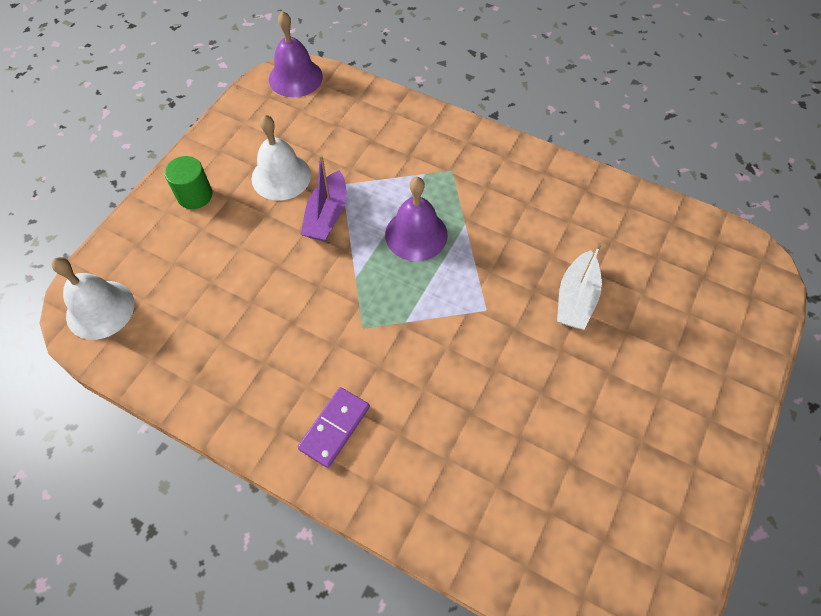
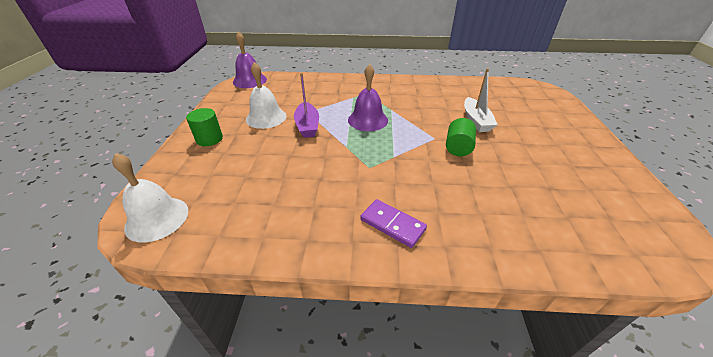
camera: 25 degrees left, 20 degrees down
(334, 427) = (392, 224): purple domino -> purple domino turned 60 degrees counterclockwise
(505, 342) = (458, 148): none -> green cylinder

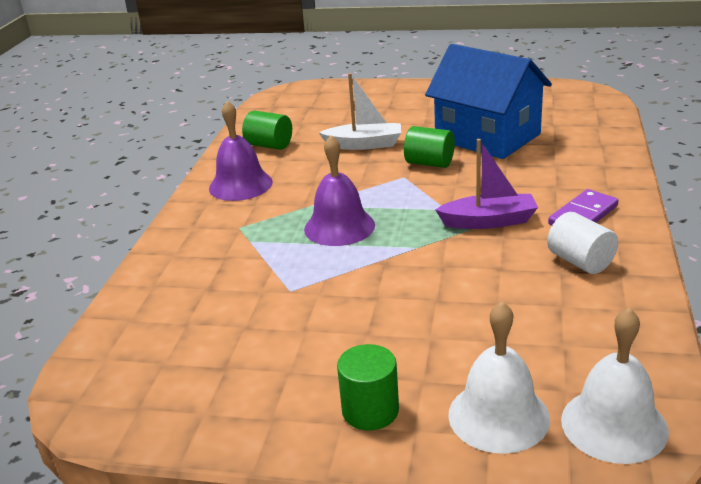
camera: 80 degrees left, 10 degrees down
(250, 80) = (90, 391): purple bell -> purple bell (240, 185)
(266, 117) = (298, 341): white bell -> white bell (498, 416)
(307, 126) = (344, 287): purple boat -> purple boat (489, 221)
(324, 217) = (580, 262): none -> white cylinder
(460, 90) = (269, 145): none -> green cylinder
(517, 175) = (487, 137): none -> blue house

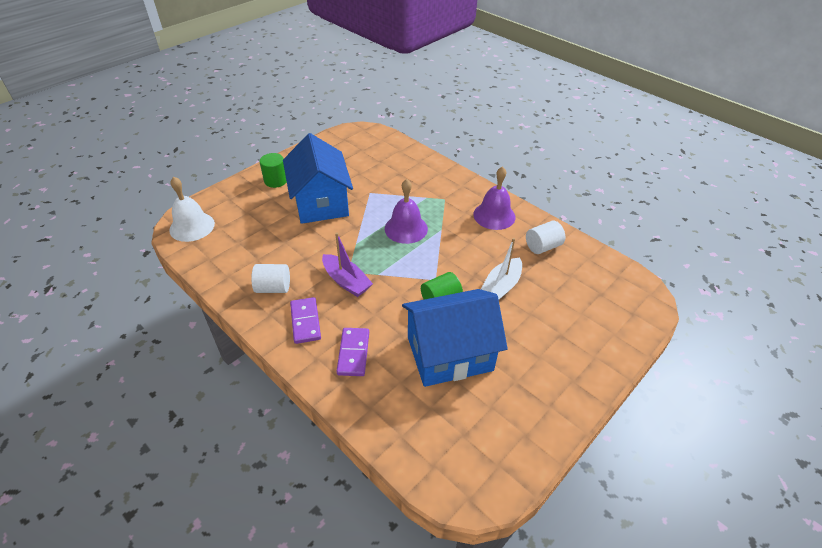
camera: 120 degrees right, 15 degrees up
(269, 145) = (542, 246): green cylinder -> white cylinder
(369, 322) = (321, 202): none -> blue house
(489, 221) = (346, 281): purple boat -> purple boat turned 75 degrees counterclockwise
(498, 416) = (233, 205): white bell -> none
(568, 174) = (353, 353): none -> purple domino

